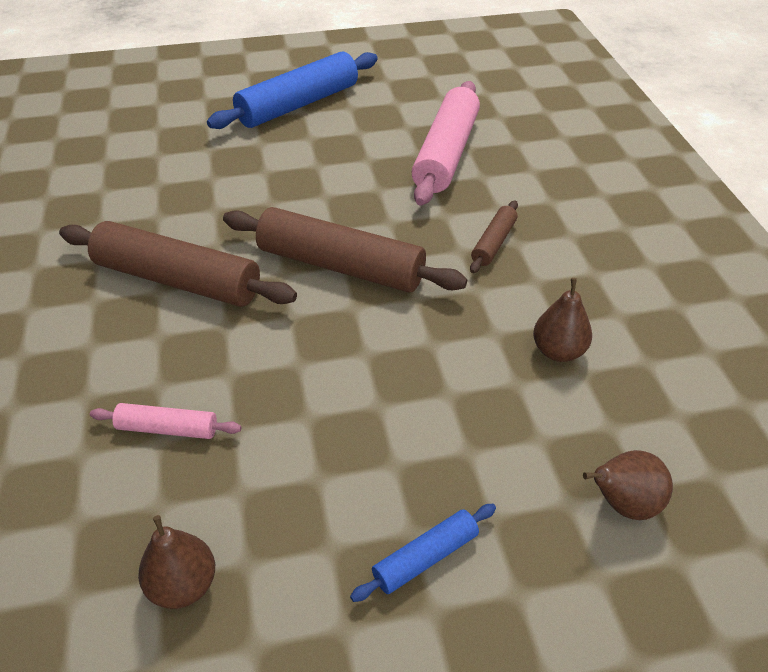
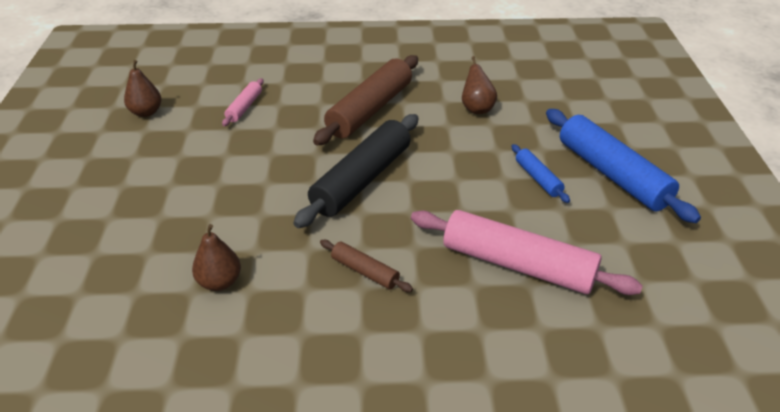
camera: 100 degrees right, 5 degrees down
(341, 265) = (362, 180): brown rolling pin -> black rolling pin
(425, 557) = (103, 188): blue rolling pin -> blue rolling pin (538, 178)
(623, 504) = (75, 280): brown pear -> brown pear (477, 109)

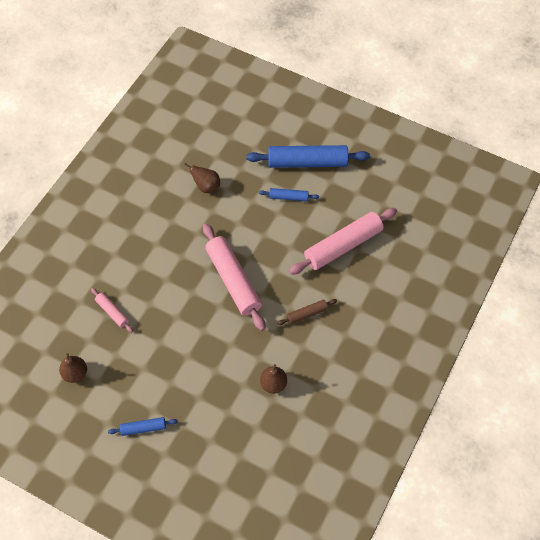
camera: 60 degrees left, 20 degrees up
(92, 187) = (143, 428): none -> blue rolling pin
(362, 180) = (233, 280): black rolling pin -> pink rolling pin
(370, 110) = (167, 243): brown rolling pin -> none

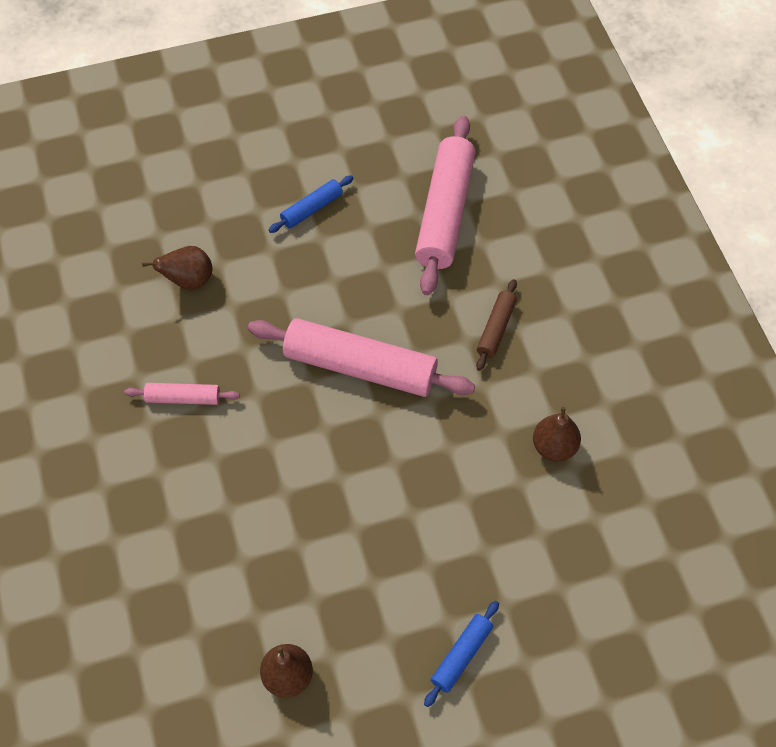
camera: 45 degrees left, 0 degrees up
(112, 312) = (245, 548): pink rolling pin -> pink rolling pin (183, 398)
(307, 162) = (286, 149): blue rolling pin -> none

